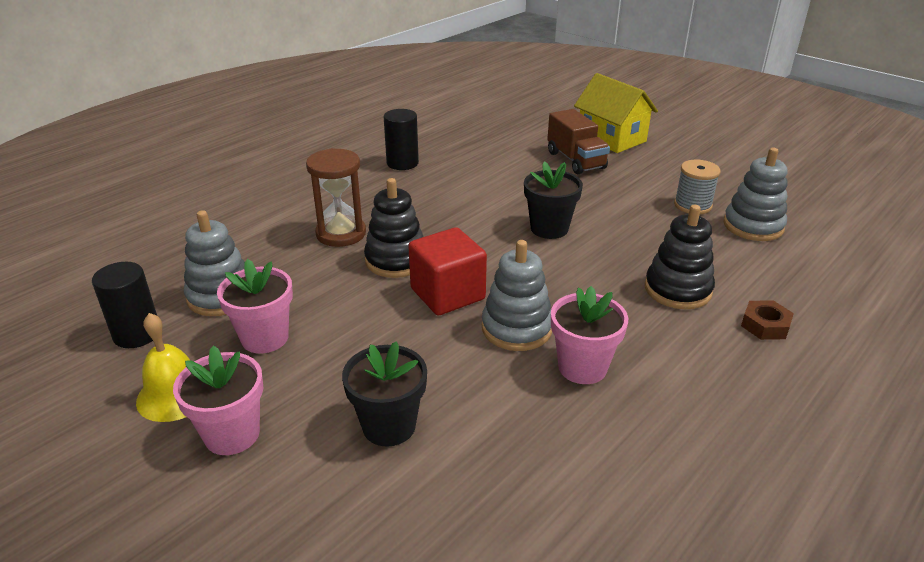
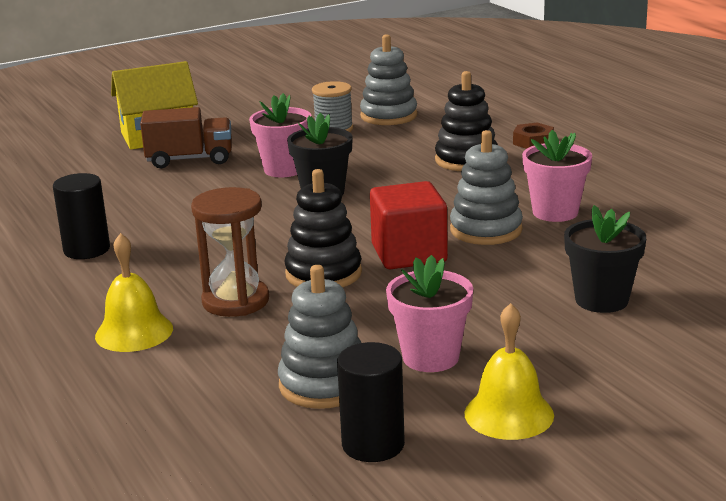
camera: 70 degrees left, 10 degrees down
(232, 434) = (587, 379): pink flower pot -> pink flower pot (284, 169)
(289, 208) = (134, 332): none -> yellow bell

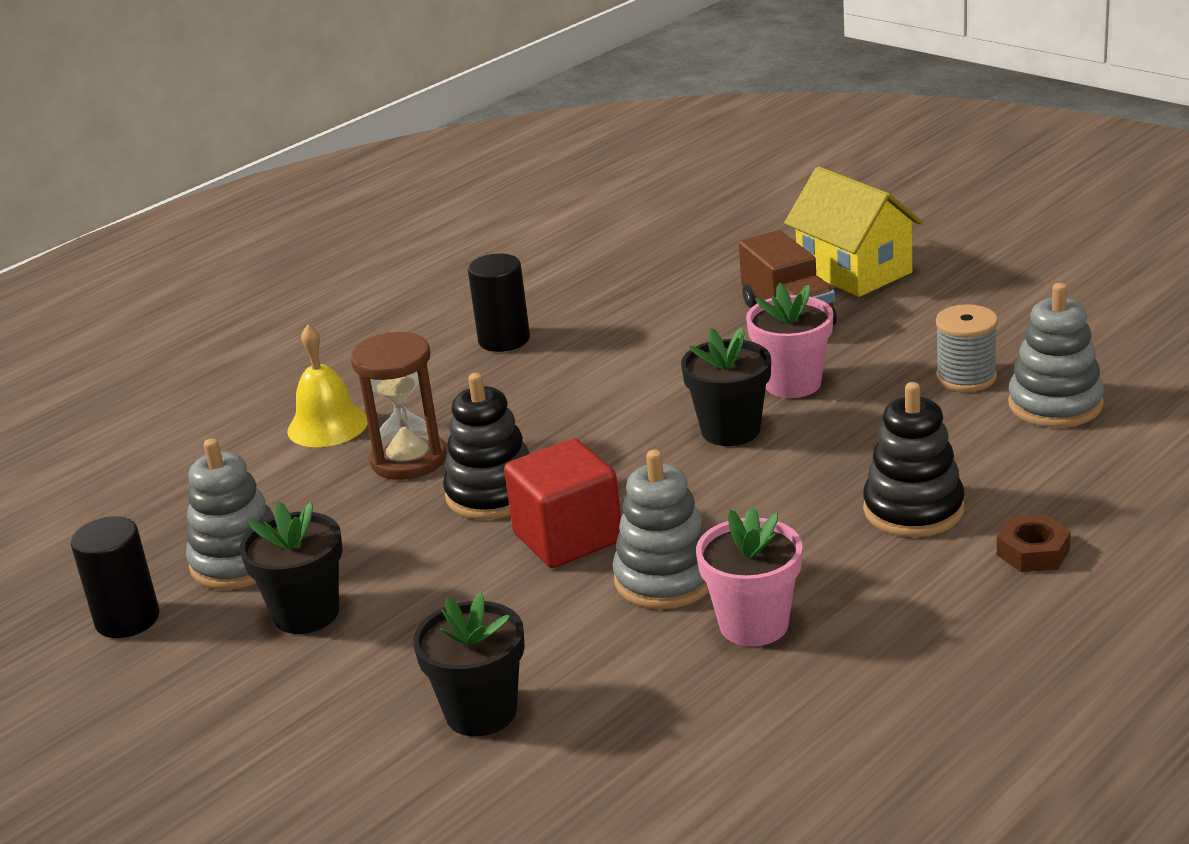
camera: 75 degrees right, 5 degrees up
(430, 357) = (306, 614): pink flower pot -> black flower pot
(509, 414) = (191, 691): yellow bell -> none

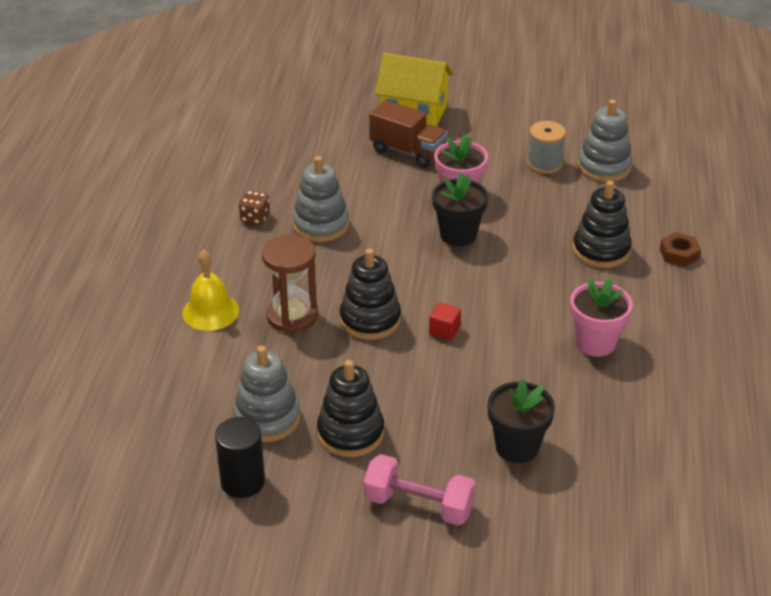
camera: 40 degrees left, 10 degrees up
(275, 729) = (419, 505): none -> pink dumbbell
(306, 614) = (350, 433): black flower pot -> black stacking toy
(504, 340) = (255, 218): black cylinder -> brown dice
(568, 538) = (444, 330): red cube -> red cube, size x0.47
(665, 579) = (524, 334): grey stacking toy -> grey stacking toy (321, 225)

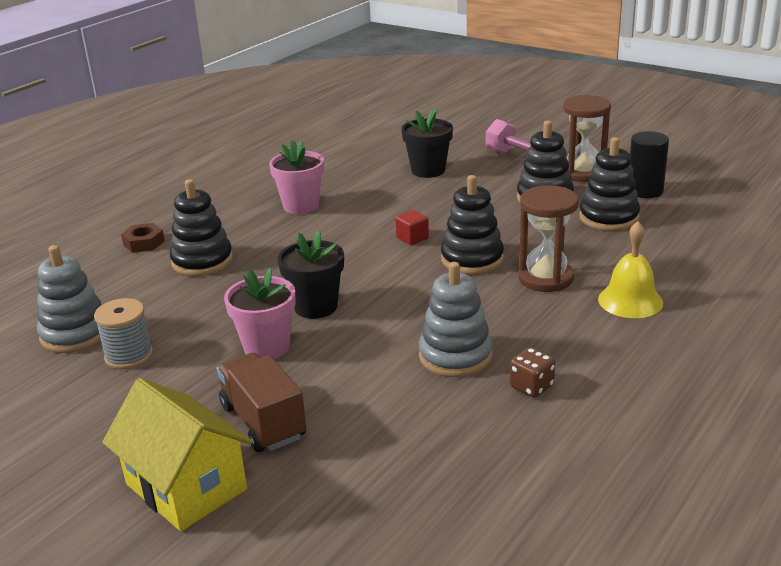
camera: 150 degrees left, 10 degrees down
(267, 418) = (608, 218): grey stacking toy -> black stacking toy
(329, 499) = (583, 173): none -> brown hourglass

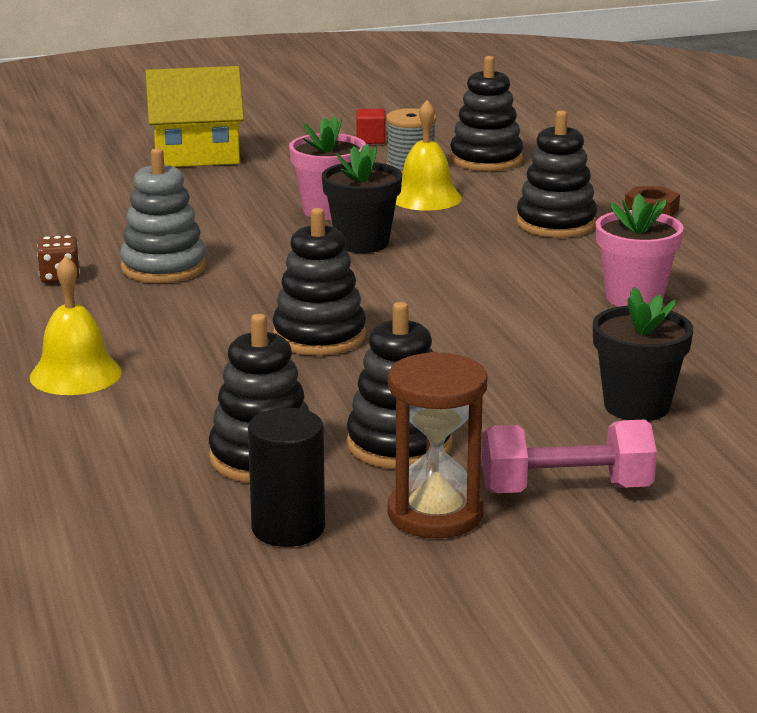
camera: 125 degrees right, 5 degrees down
(75, 334) = (486, 159): grey stacking toy -> black stacking toy
(195, 322) = (425, 197): none -> yellow bell
(263, 422) = (222, 187): brown truck -> none
(412, 238) = (431, 326): red cube -> red cube (370, 140)
(545, 278) = (204, 355): brown hourglass -> none

